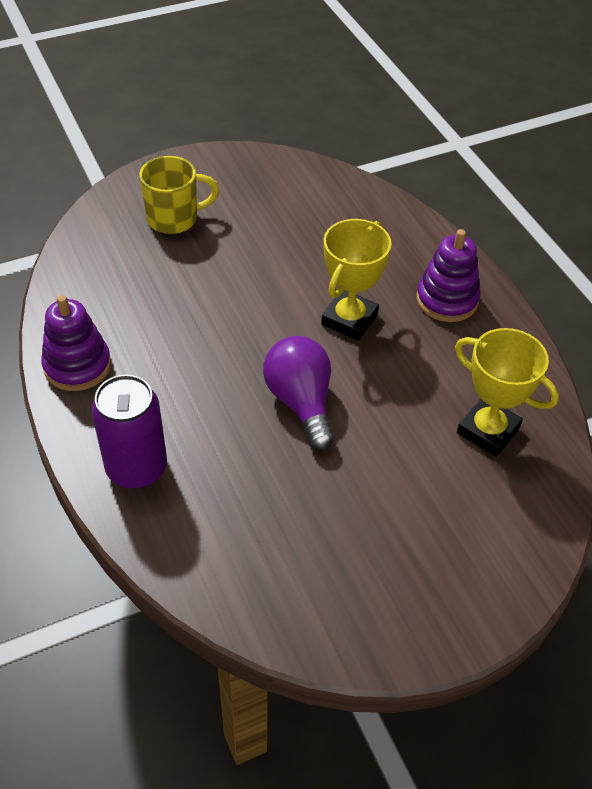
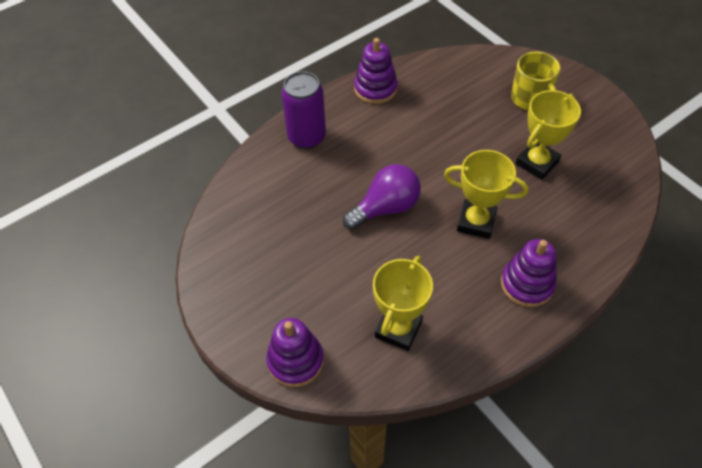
camera: 80 degrees right, 5 degrees up
(278, 242) = (537, 163): none -> yellow trophy
(519, 549) = (295, 361): none -> purple stacking toy

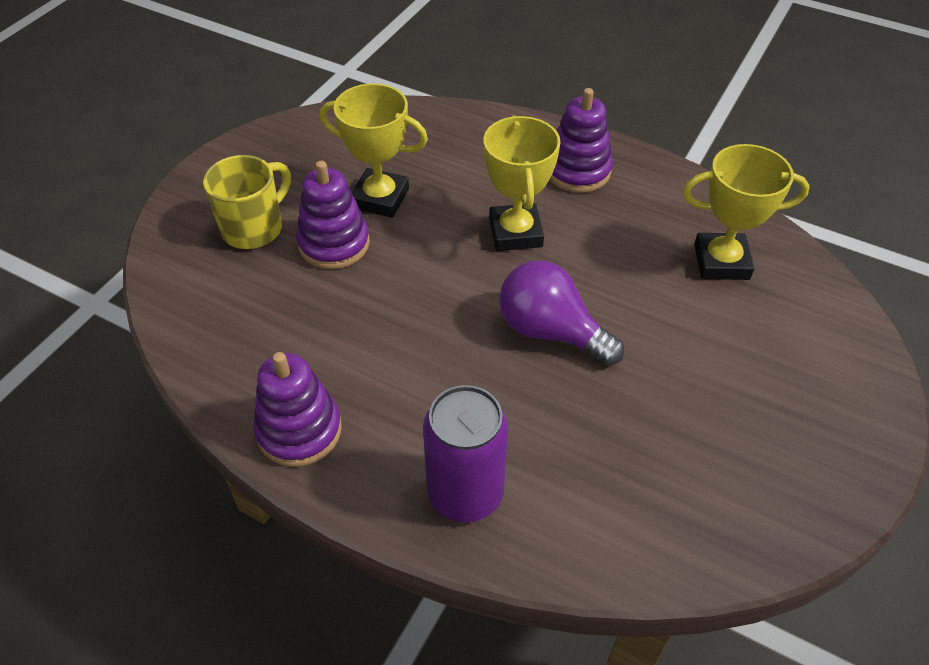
camera: 115 degrees left, 5 degrees down
(295, 361) = (844, 344): purple stacking toy -> purple stacking toy (334, 244)

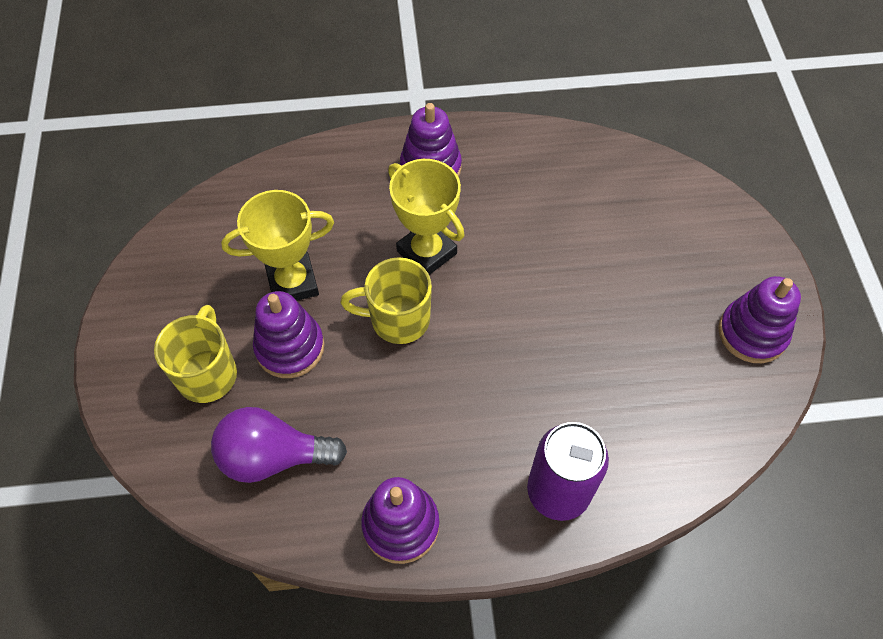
camera: 35 degrees left, 10 degrees up
(443, 270) = (398, 319): none -> yellow mug
(550, 331) = (517, 323): purple light bulb -> purple light bulb (273, 456)
(721, 262) = (591, 192): yellow trophy -> none
(801, 475) = (752, 333): none -> purple stacking toy

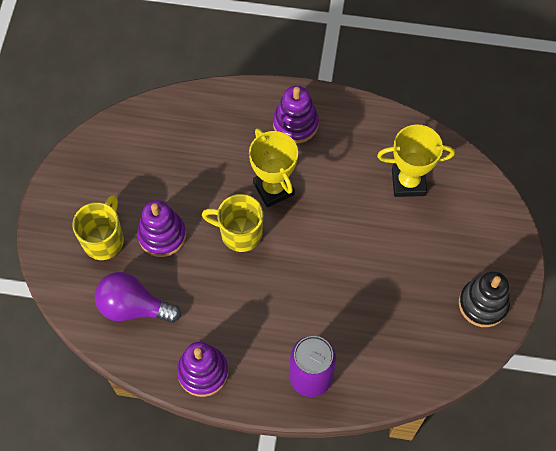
camera: 15 degrees right, 5 degrees up
(292, 282) = (175, 188): yellow trophy -> yellow trophy (408, 182)
(752, 333) = (483, 304): purple stacking toy -> black stacking toy

